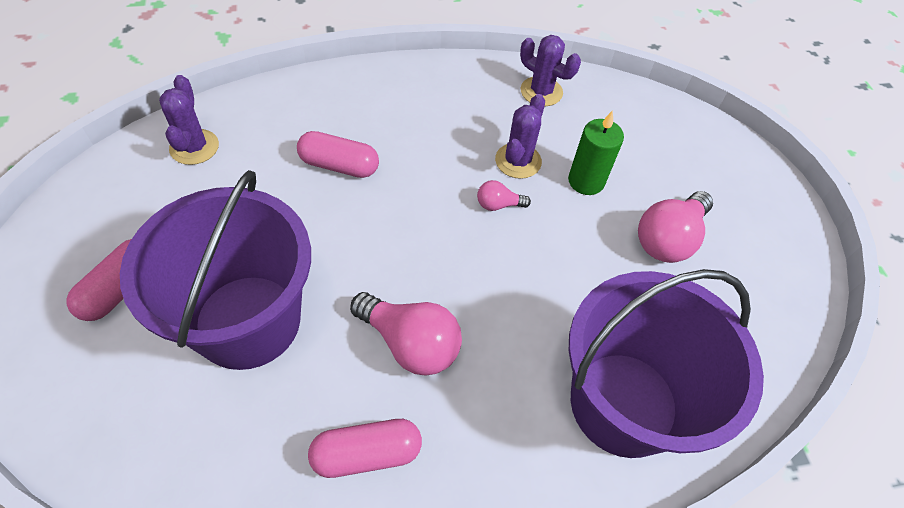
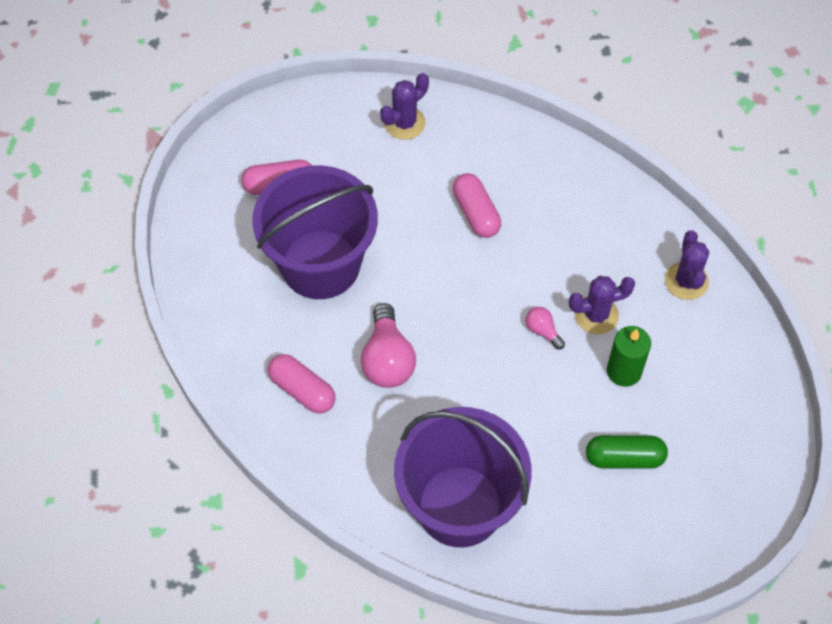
camera: 55 degrees right, 5 degrees up
(668, 239) = (624, 458): pink light bulb -> green capsule

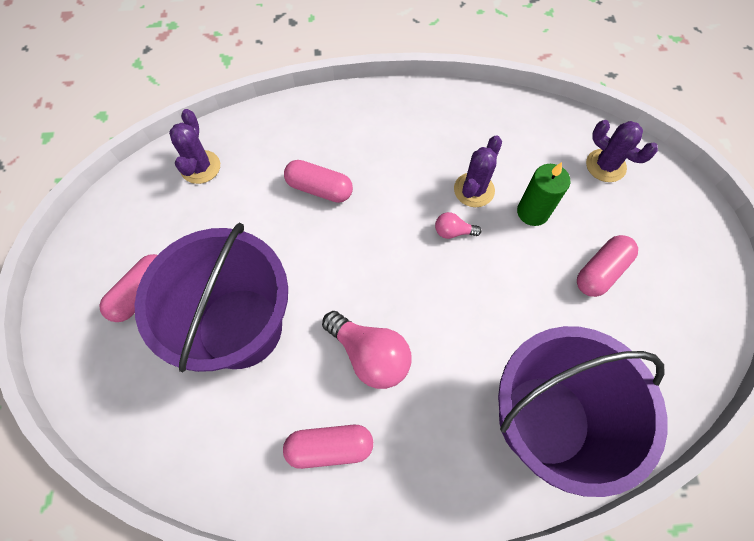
camera: 45 degrees left, 5 degrees up
(624, 458) = (601, 271): green capsule -> pink capsule
(686, 281) = (501, 121): purple cactus -> purple cactus (605, 166)

